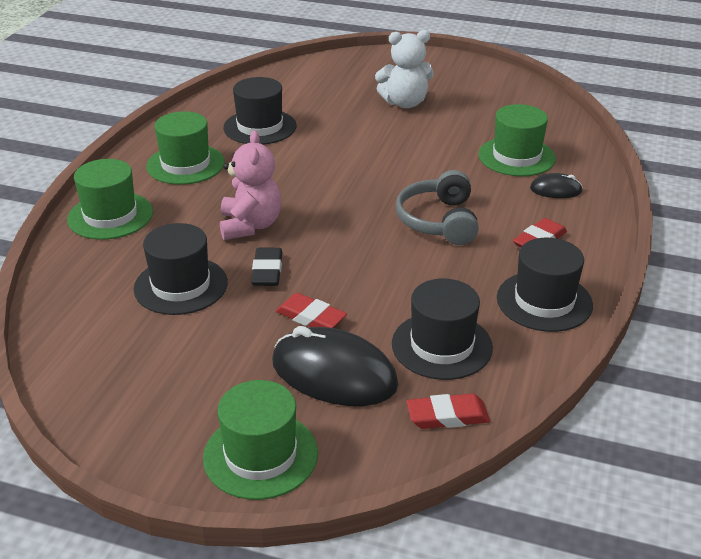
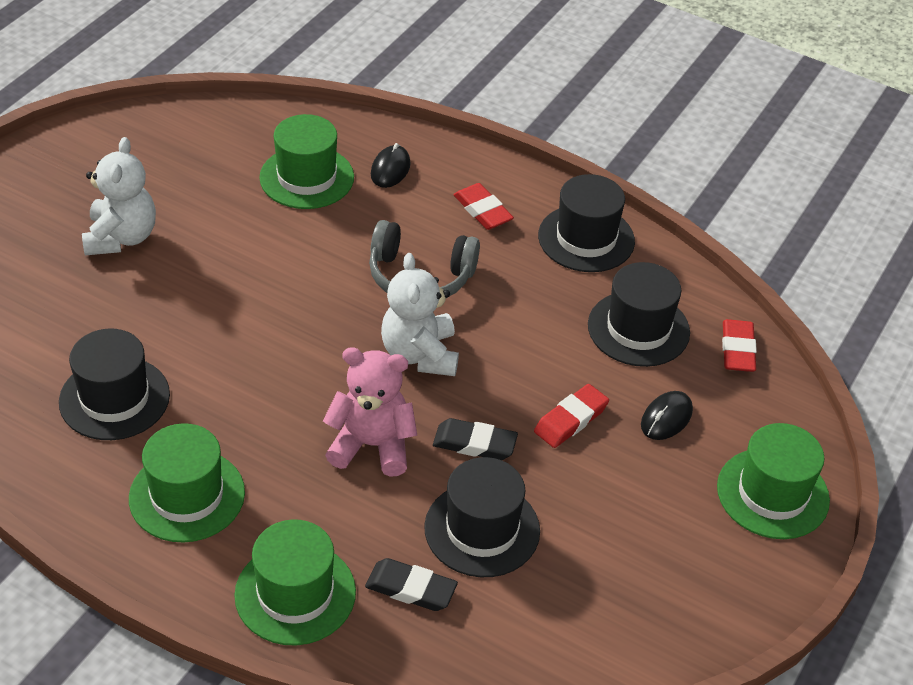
camera: 80 degrees left, 10 degrees up
(119, 261) = (411, 589): none -> black eraser
(334, 374) = (666, 418): black mouse -> black mouse, size x0.49
(352, 233) = (420, 354): none -> white teddy bear

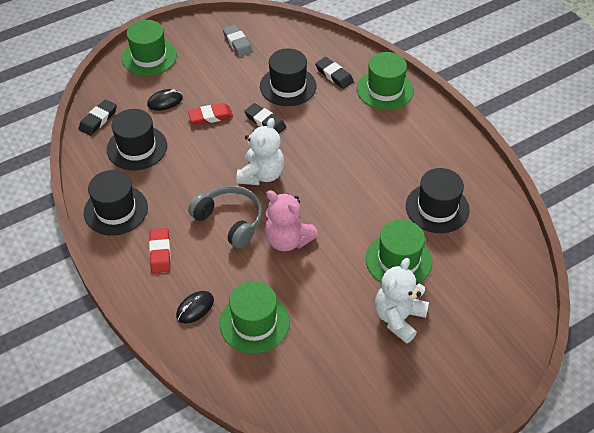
camera: 150 degrees left, 5 degrees up
(187, 495) = (417, 146): green hat -> green hat (398, 260)
(372, 445) = (315, 138): pink teddy bear -> pink teddy bear (288, 240)
(644, 591) = (237, 43): none -> grey eraser
(737, 349) = (98, 120): red eraser -> black eraser

